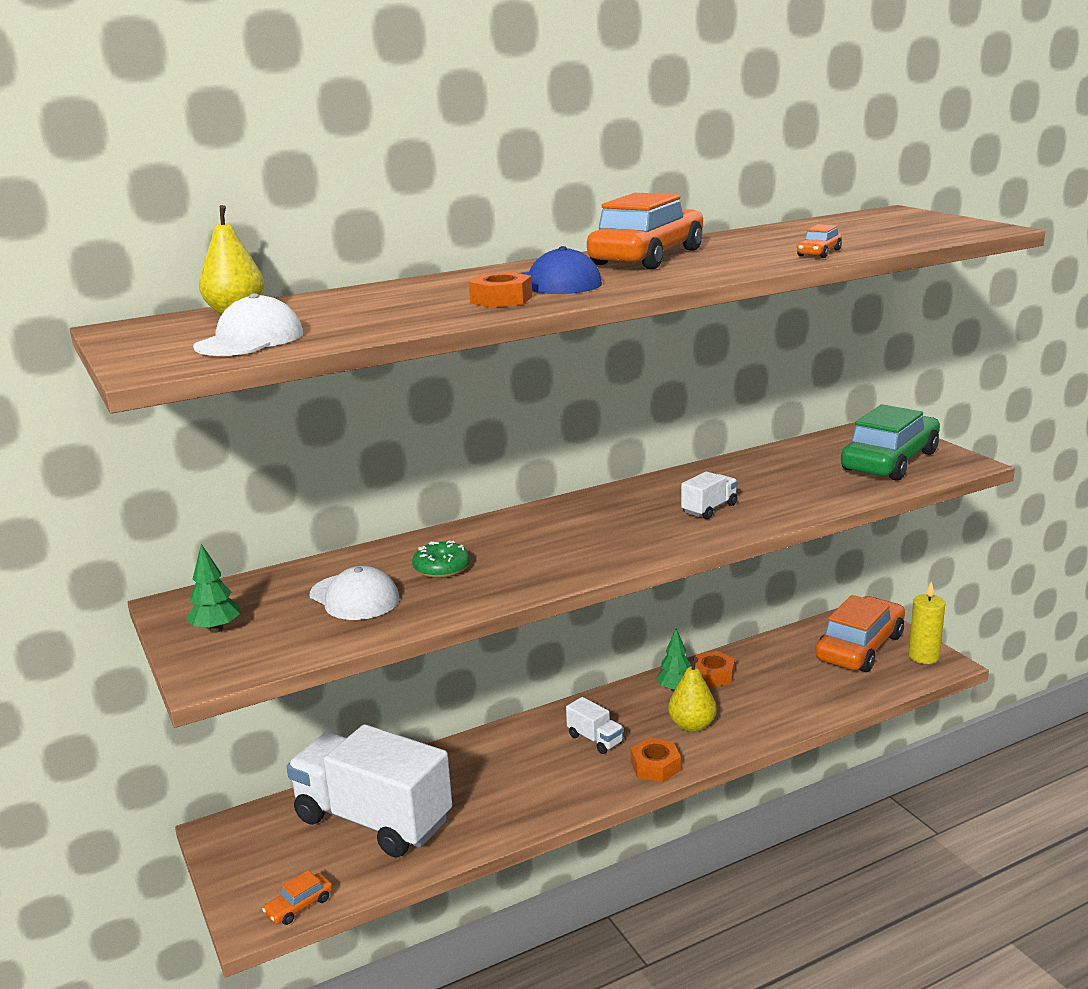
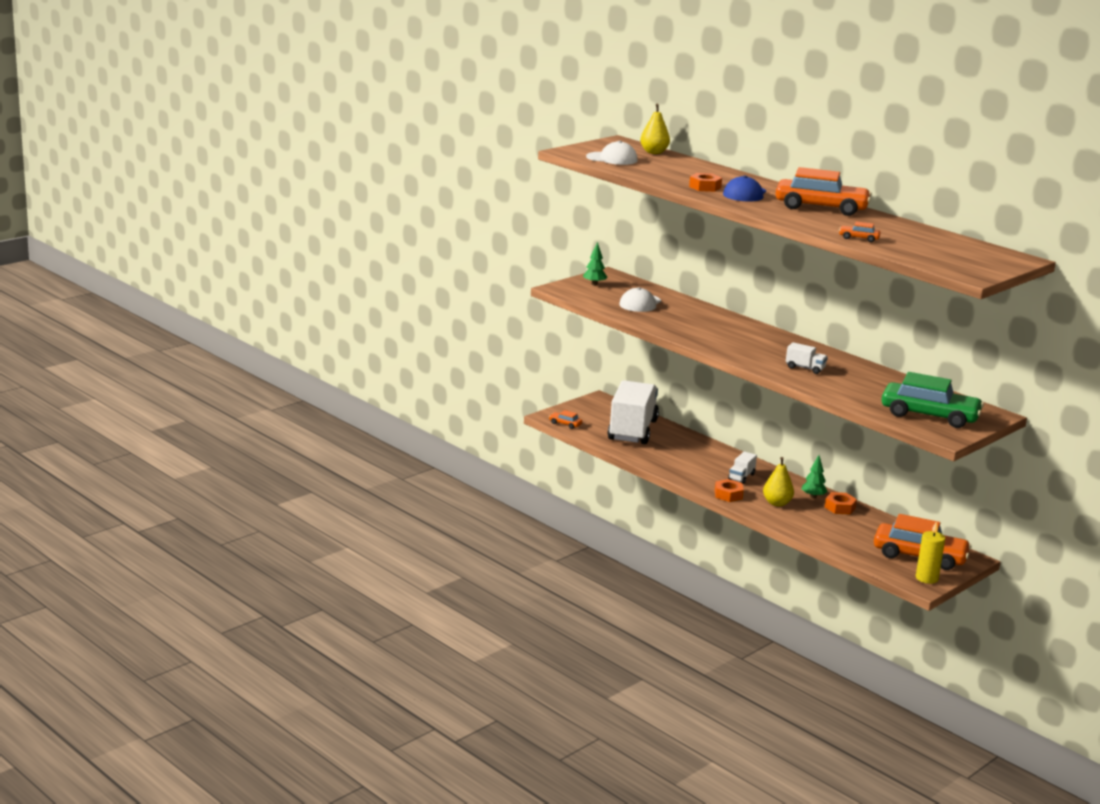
camera: 70 degrees right, 0 degrees up
(441, 568) = (682, 316): green donut -> none

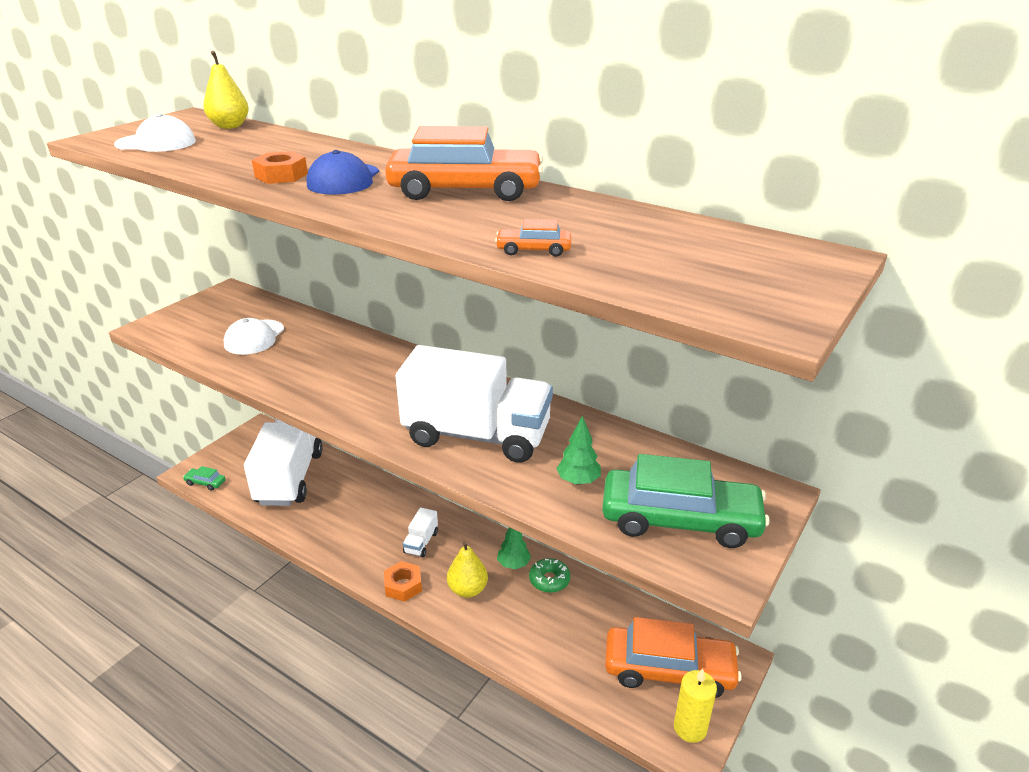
camera: 10 degrees left, 10 degrees up
(565, 424) = (205, 483): orange car -> green car
(594, 284) = (201, 311): green tree -> green tree (578, 481)
(805, 368) = (477, 435): white truck -> white truck, size x2.46
(840, 507) = (549, 580): orange nut -> green donut

